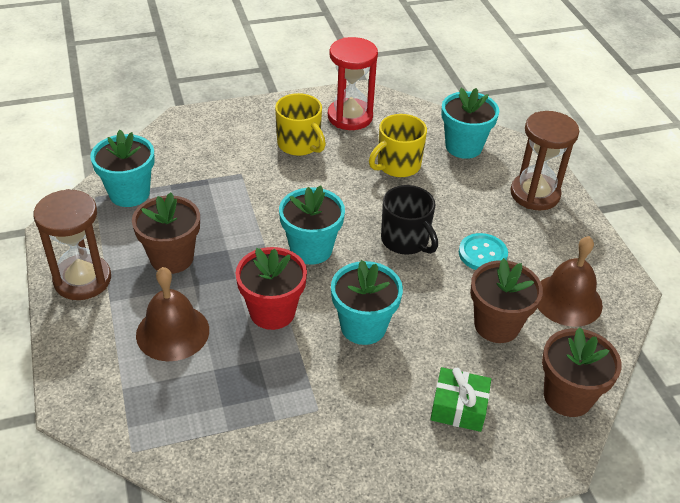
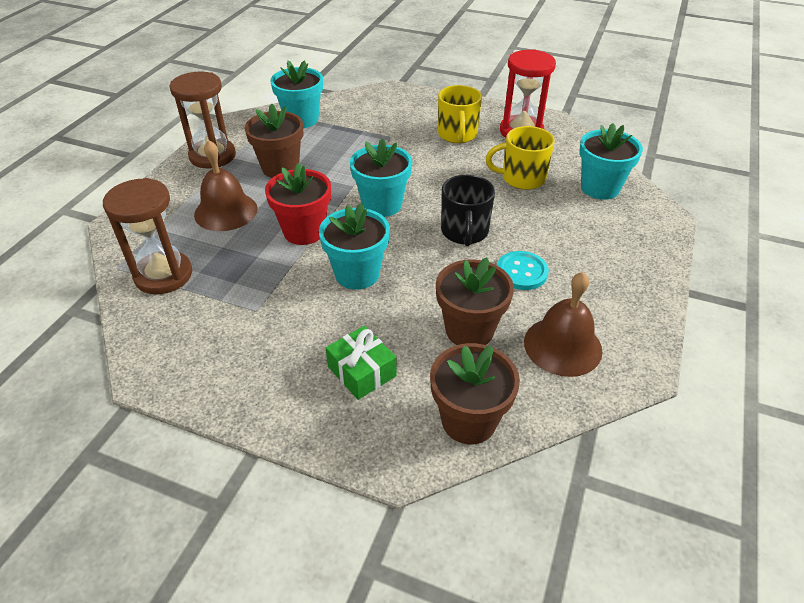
camera: 40 degrees right, 0 degrees up
(535, 194) = (629, 250): brown hourglass -> brown hourglass (163, 275)

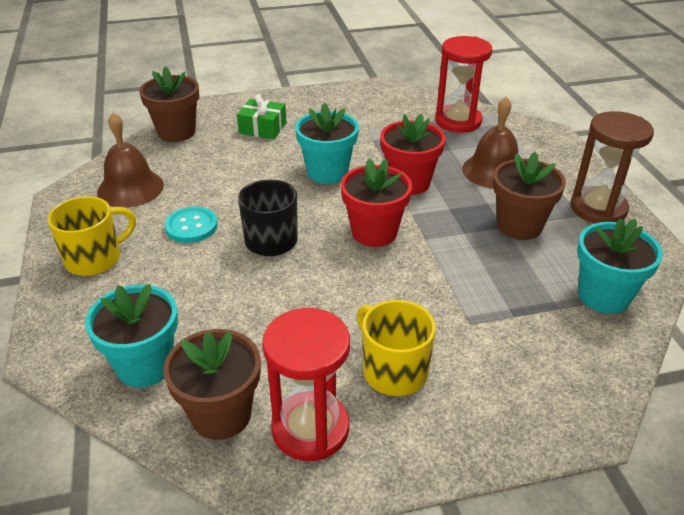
camera: 145 degrees right, 5 degrees down
(163, 275) = (458, 121): brown hourglass -> red hourglass
(382, 205) = (374, 232): turquoise flower pot -> red flower pot
(469, 330) = (208, 172): brown flower pot -> brown flower pot (221, 415)
(522, 178) = (254, 334): yellow mug -> yellow mug (95, 259)

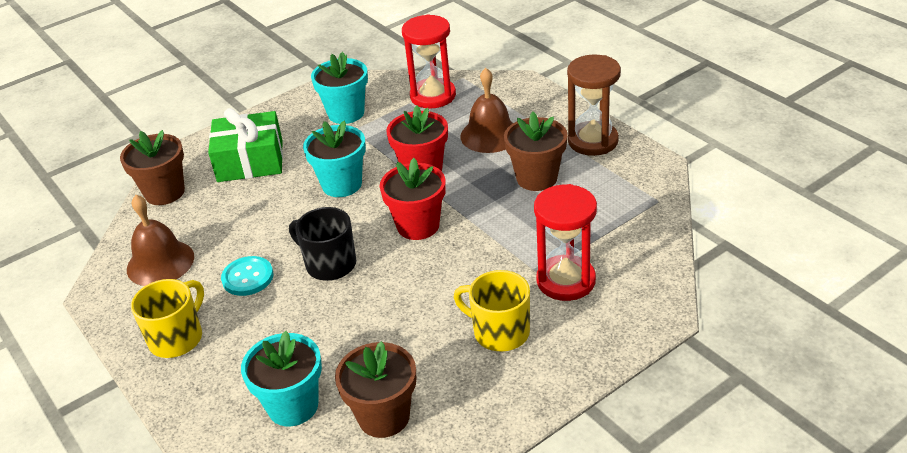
camera: 20 degrees left, 0 degrees up
(262, 128) = (250, 161): green gift -> green gift, size x1.62
(310, 428) = (461, 398): red hourglass -> red hourglass (566, 281)
(603, 296) = (630, 214): turquoise flower pot -> turquoise flower pot (346, 113)

